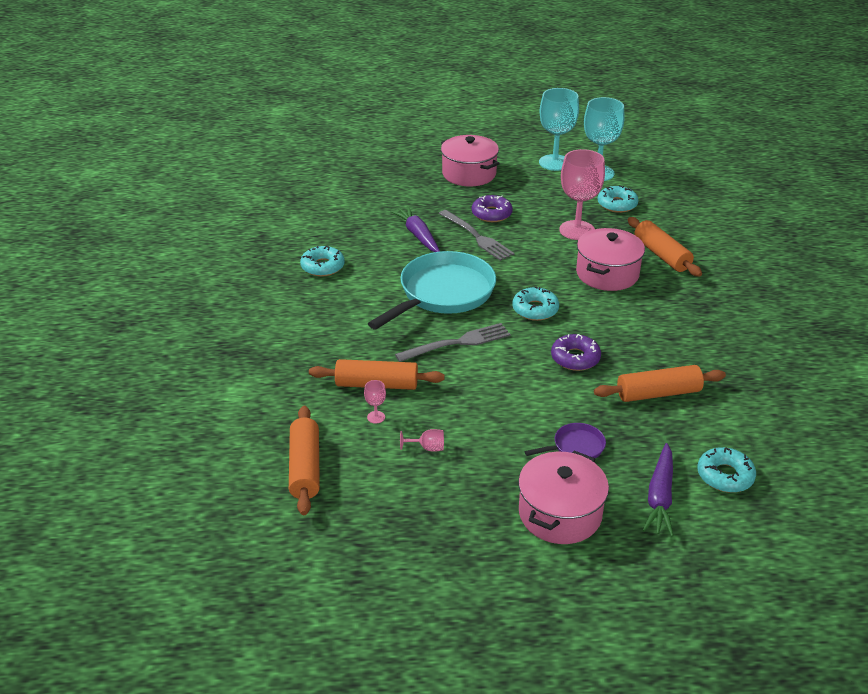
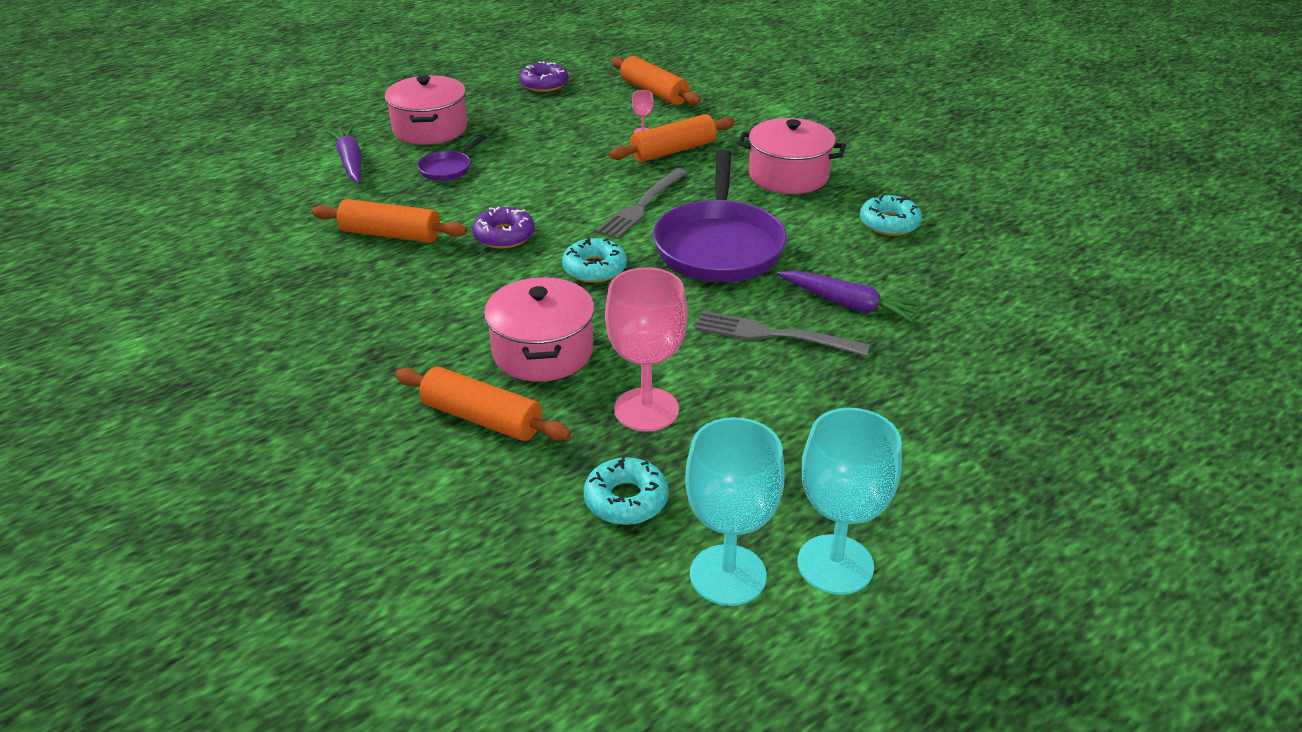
camera: 145 degrees right, 0 degrees up
(427, 448) = (575, 129): pink goblet -> none
(443, 293) = (719, 246): turquoise pan -> purple pan
(469, 174) = (938, 453): pink pot -> pink pot (788, 176)
(491, 214) = (801, 383): purple donut -> purple donut (544, 84)
(658, 393) = (391, 234): orange rolling pin -> orange rolling pin turned 60 degrees clockwise
(725, 476) = (294, 193): turquoise donut -> none

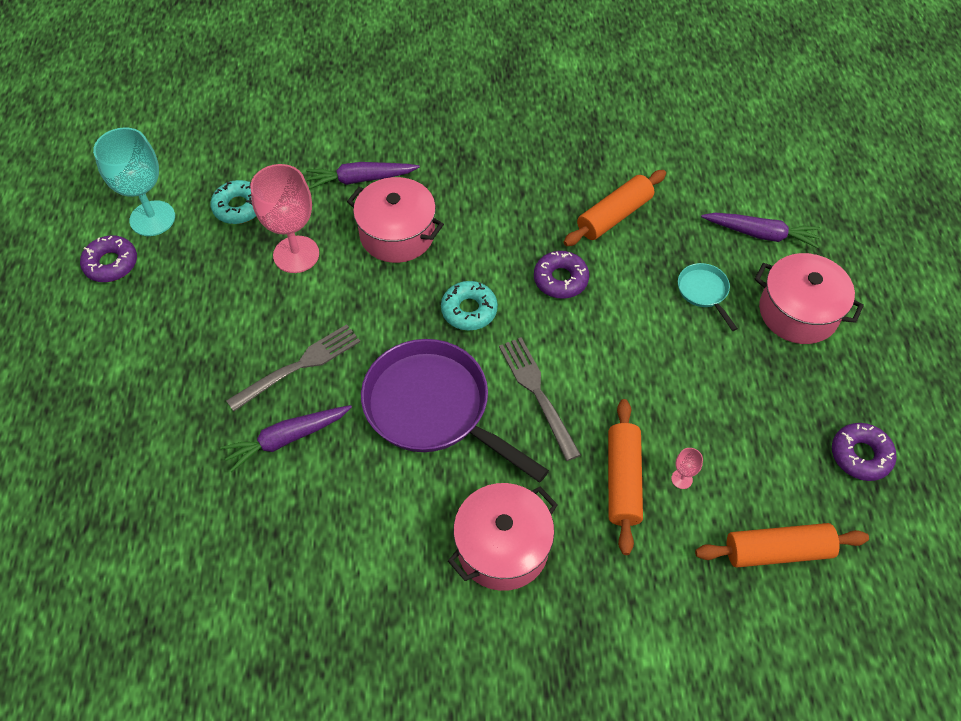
camera: 125 degrees right, 20 degrees up
(447, 169) = (704, 292): purple pan -> turquoise pan
(482, 418) = (361, 179): orange rolling pin -> purple carrot
(835, 564) = (111, 264): turquoise goblet -> purple donut
(889, 223) = (359, 566): turquoise donut -> none

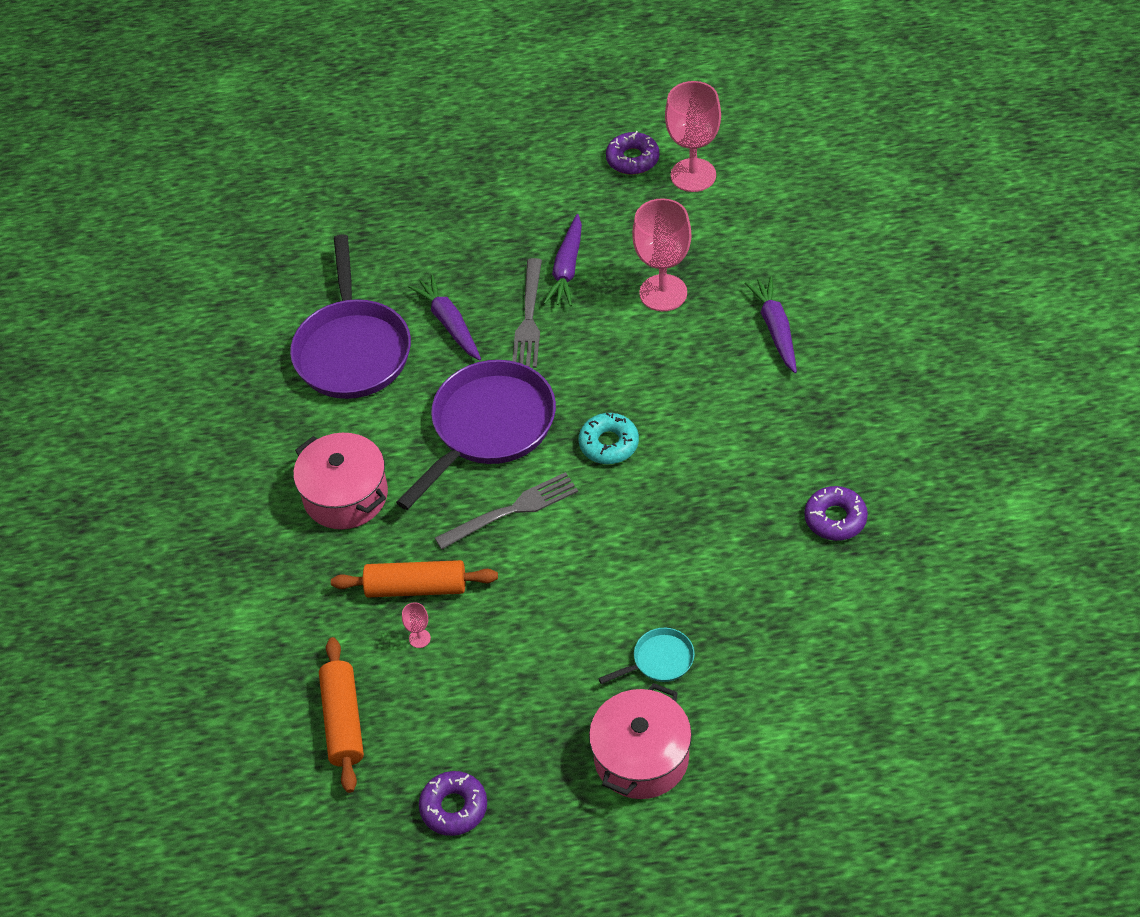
camera: 90 degrees right, 5 degrees down
(152, 218) = (693, 175): turquoise goblet -> pink goblet
(239, 207) = (718, 237): turquoise donut -> none
(299, 365) = (529, 319): grey fork -> grey fork turned 45 degrees clockwise
(300, 538) = (352, 350): none -> purple pan
(397, 234) = (702, 371): pink pot -> none
(560, 279) = (660, 521): purple donut -> purple donut (835, 518)
(614, 216) = (761, 568): orange rolling pin -> none
(760, 234) = (756, 723): purple carrot -> purple carrot (567, 268)

